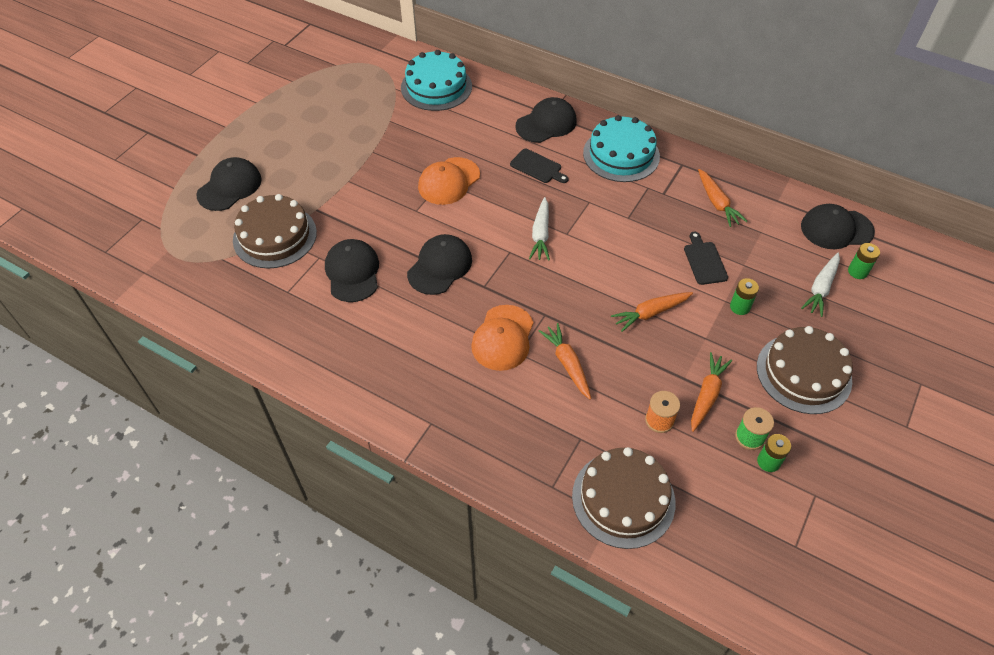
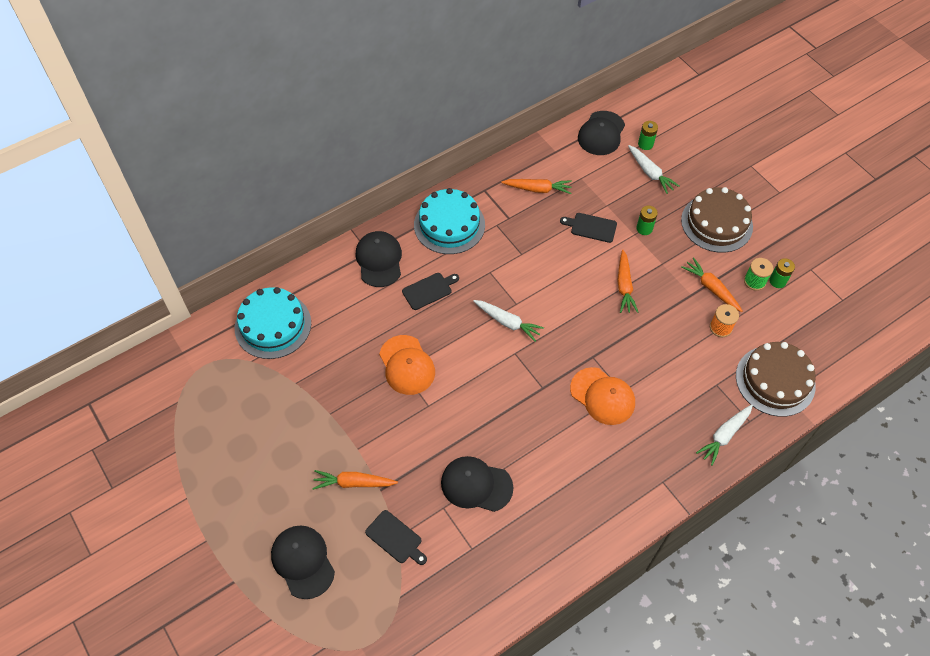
camera: 65 degrees left, 5 degrees up
(275, 236) = (395, 538): brown cake -> black cutting board
(440, 266) = (504, 412): black cap -> none
(519, 466) = (724, 435): none -> white carrot
(567, 364) = (647, 363): orange carrot -> orange carrot (354, 483)

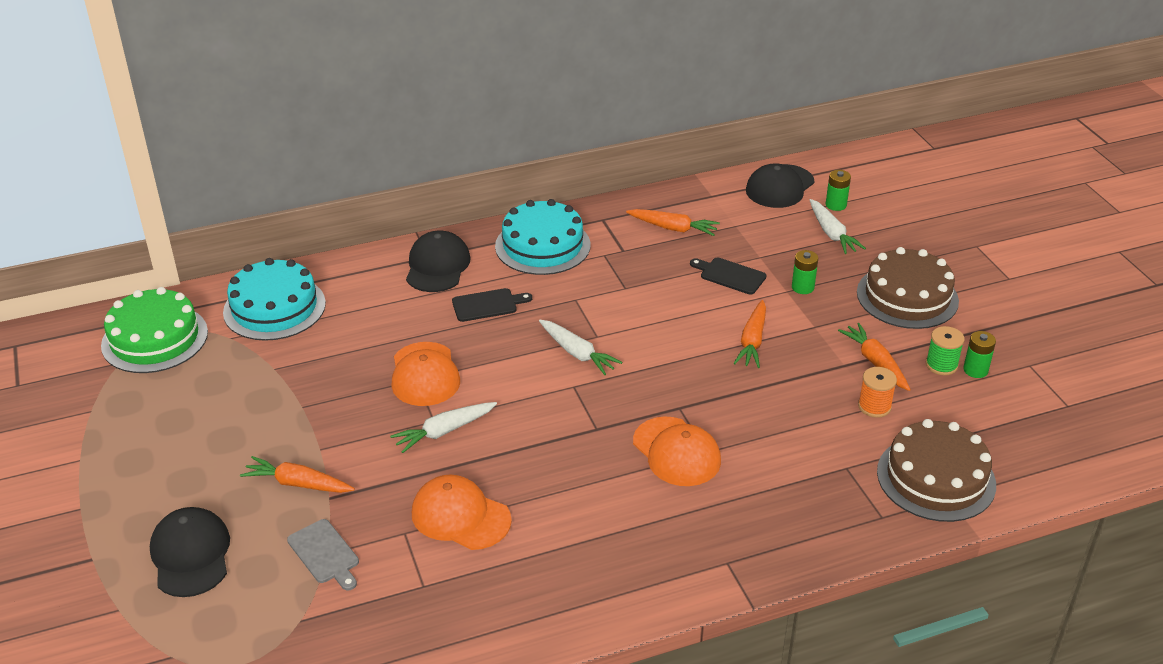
camera: 15 degrees right, 20 degrees down
(194, 374) = (155, 338): none -> green cake
(395, 538) = (325, 554): black cutting board -> grey cutting board
(476, 485) = (460, 516): black cap -> orange cap
(724, 435) = (838, 527): white carrot -> white carrot (444, 431)

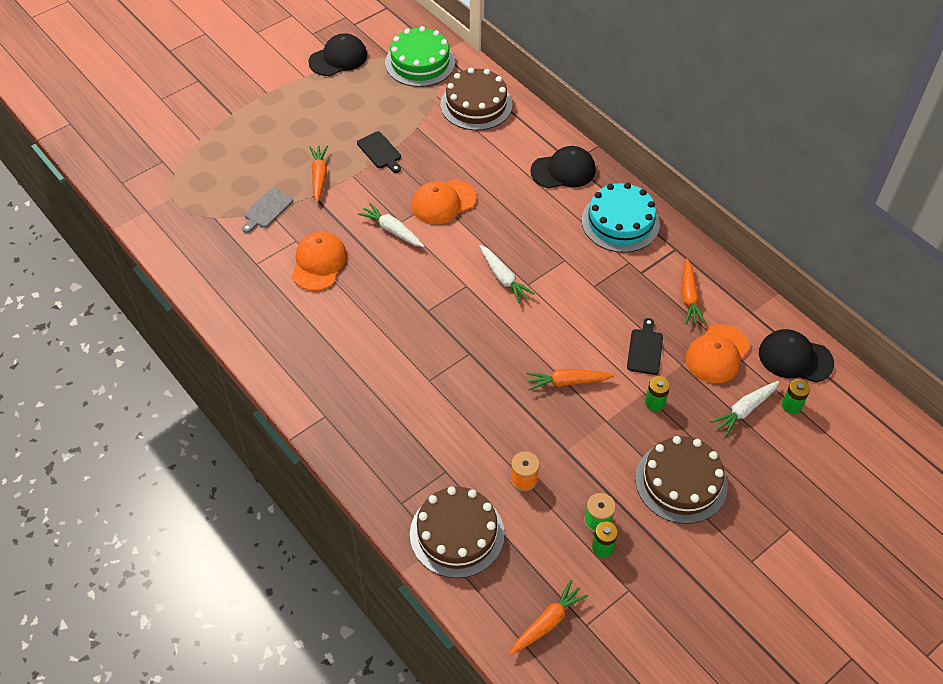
camera: 70 degrees right, 15 degrees up
(191, 555) = (247, 152): black cap -> black cap (338, 58)
(274, 308) = (476, 104): turquoise cake -> brown cake
(487, 305) = (533, 212): black cutting board -> black cutting board (380, 152)
(577, 353) = (503, 278): white carrot -> white carrot turned 60 degrees counterclockwise
(676, 452) = (422, 362): orange cap -> orange cap (717, 354)
(875, 363) = (579, 471): orange carrot -> orange carrot (547, 622)

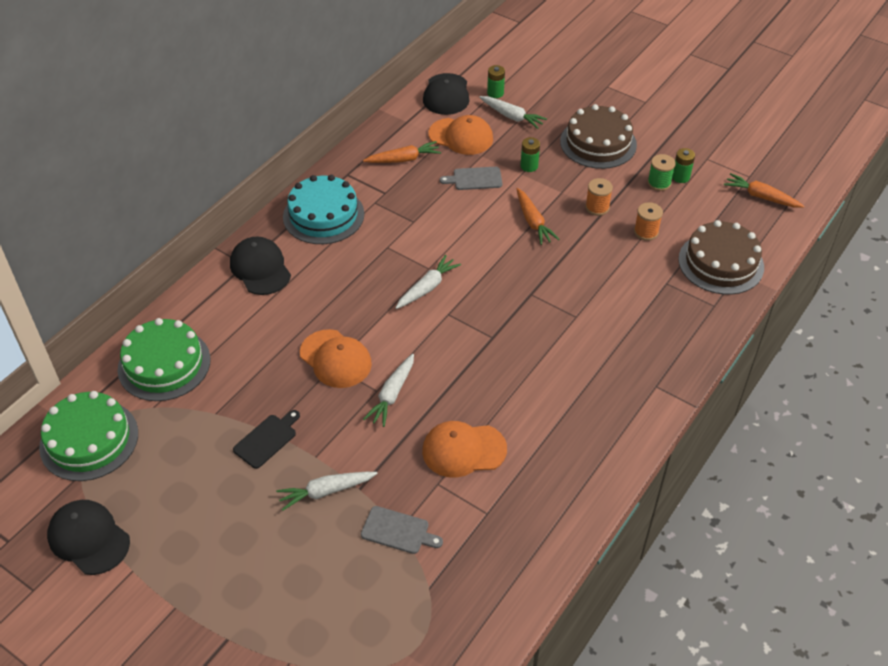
camera: 105 degrees left, 5 degrees down
(319, 177) = (326, 491): orange carrot -> white carrot
(476, 104) = (164, 364): brown cake -> green cake
(573, 446) = (597, 207): none -> orange spool
(645, 349) = (475, 179): black cutting board -> grey cutting board

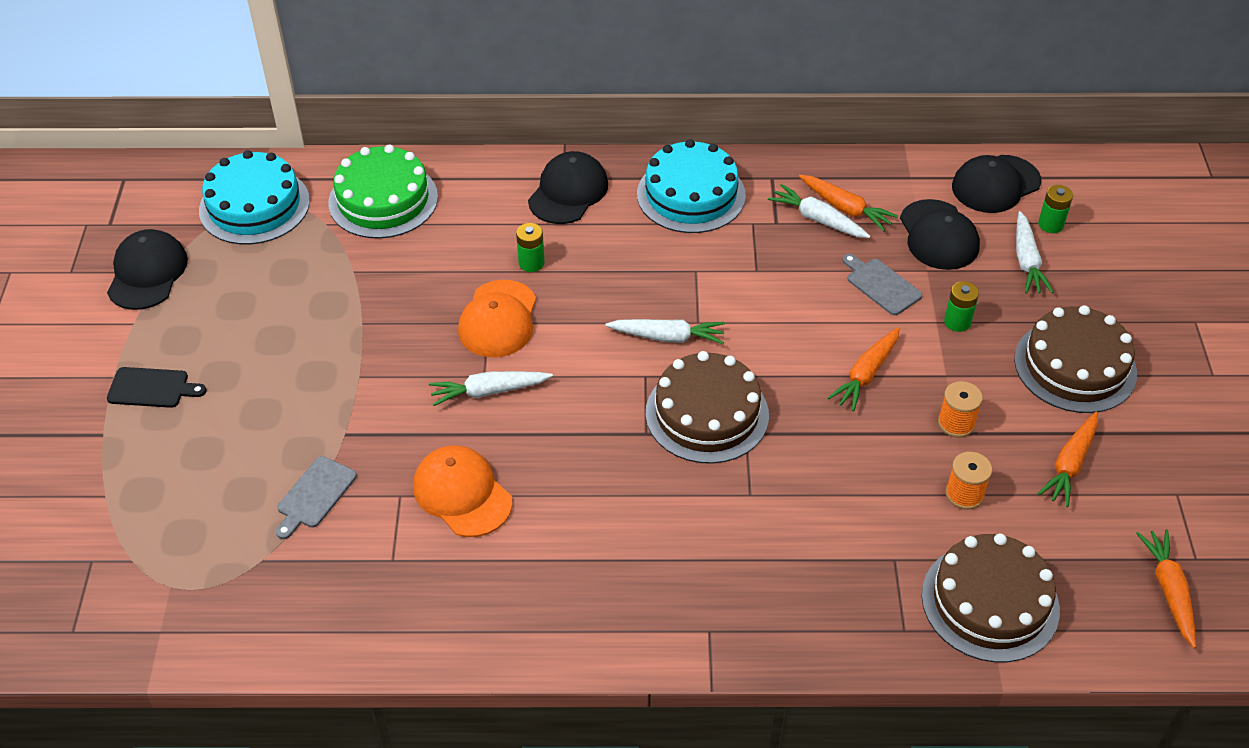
camera: 55 degrees right, 0 degrees up
(89, 440) = (254, 205): green cake -> turquoise cake
(267, 439) = (351, 327): black cutting board -> black cutting board (152, 388)
(326, 491) = (322, 410): white carrot -> white carrot (818, 219)
(398, 531) = (314, 495): grey cutting board -> grey cutting board turned 45 degrees clockwise
(461, 136) = (938, 235): orange cap -> black cap
(502, 302) = (707, 414): none -> brown cake
(659, 183) = (1070, 464): green spool -> orange carrot
(680, 177) = (1107, 482): green battery -> green battery (531, 263)

